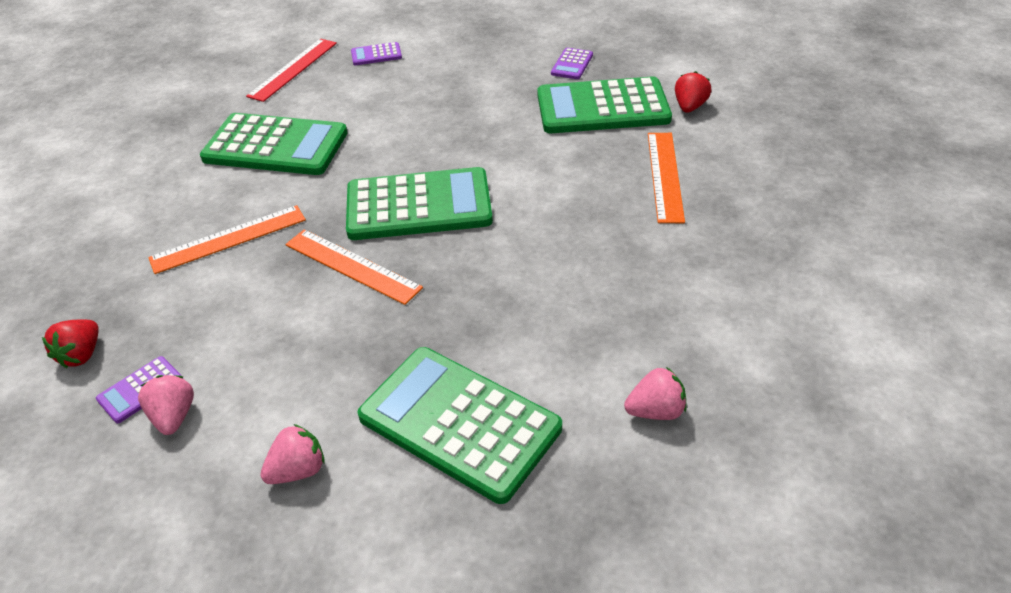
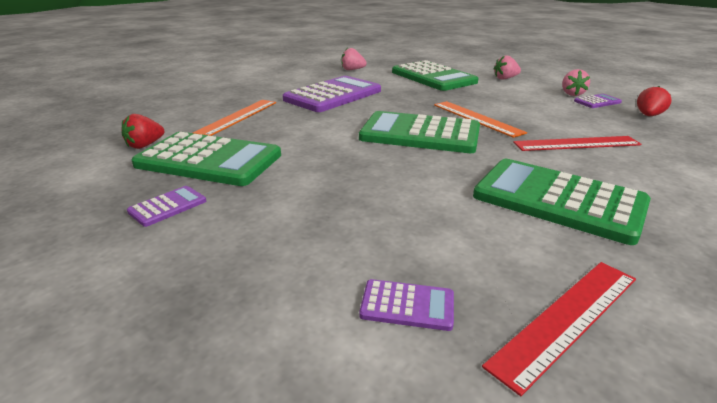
camera: 160 degrees left, 15 degrees down
(228, 239) = (576, 144): orange ruler -> red ruler
(596, 272) = (333, 95): none -> purple calculator

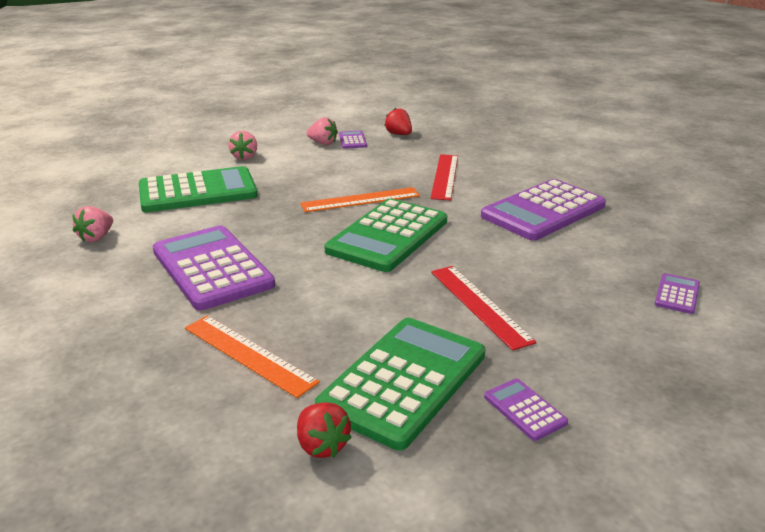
camera: 75 degrees left, 0 degrees up
(558, 200) = (543, 211): green calculator -> purple calculator
(567, 319) = (681, 247): red ruler -> red ruler (480, 305)

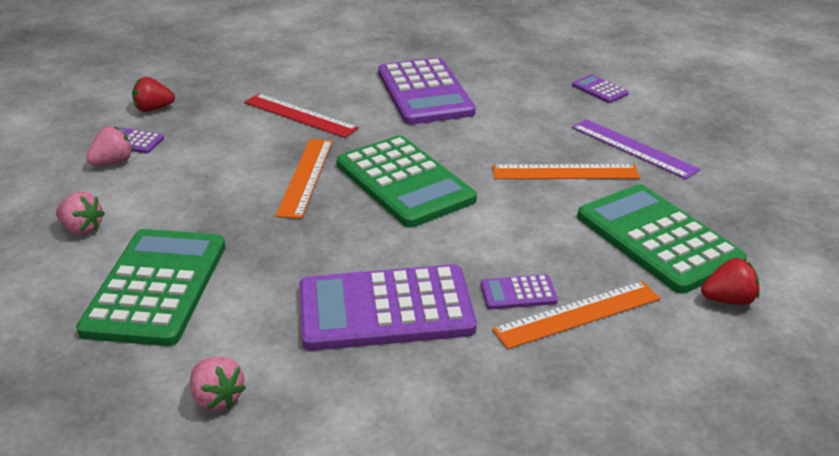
camera: 65 degrees left, 5 degrees up
(480, 305) = (565, 172): red ruler -> orange ruler
(524, 409) = (715, 197): purple calculator -> purple calculator (518, 293)
(572, 337) = (633, 148): none -> purple ruler

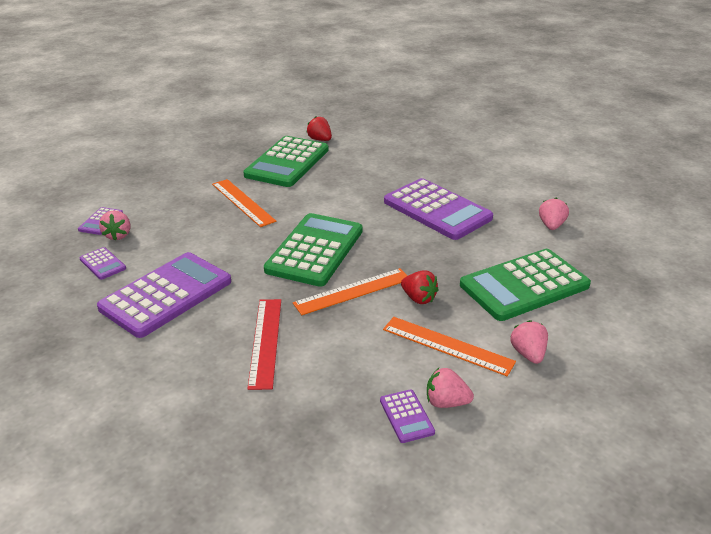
camera: 125 degrees left, 0 degrees up
(153, 109) = (340, 446): red strawberry -> red strawberry (418, 298)
(518, 293) = (378, 183): purple calculator -> purple calculator (102, 264)
(560, 92) = (118, 235): none -> pink strawberry
(577, 314) = (374, 166): orange ruler -> orange ruler (447, 345)
(633, 148) = (189, 189): purple ruler -> none

